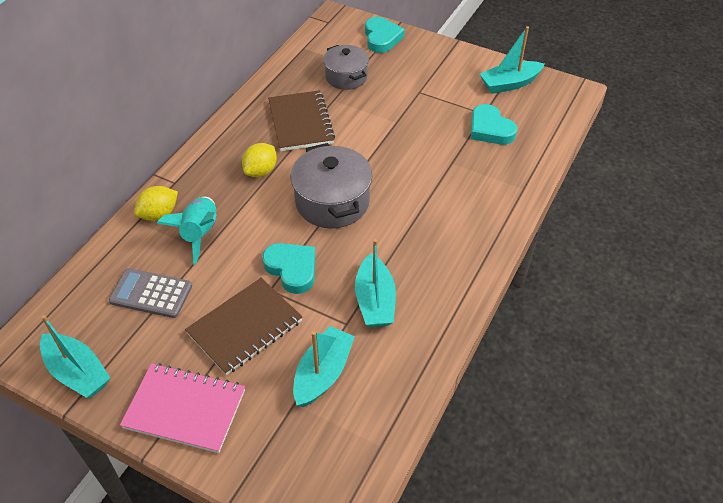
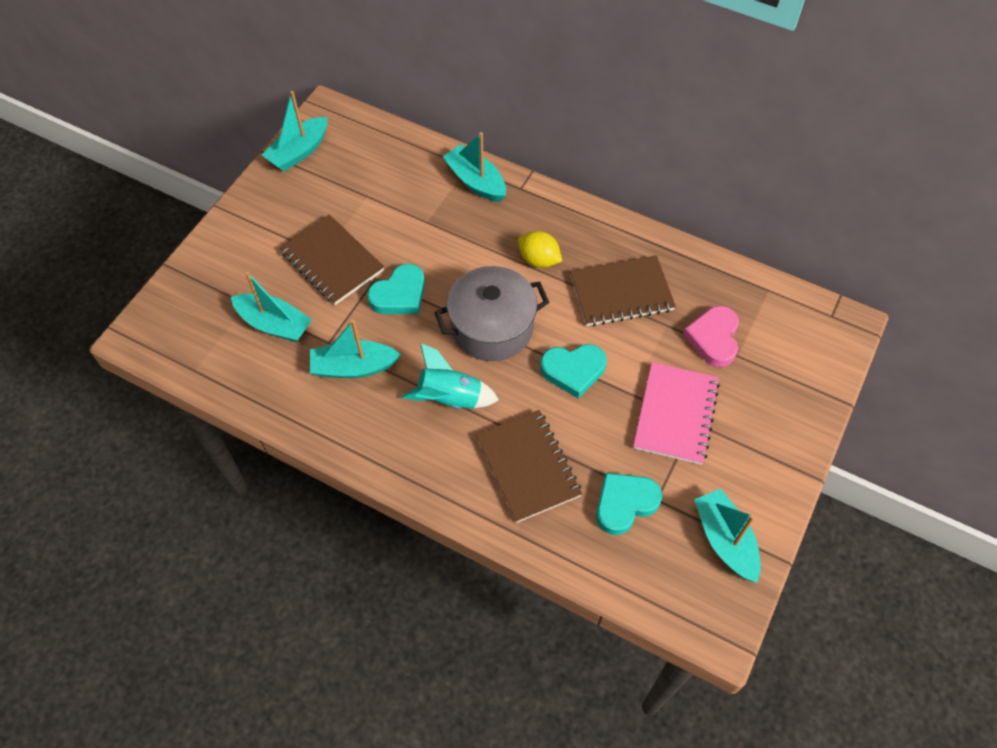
camera: 90 degrees right, 10 degrees up
(151, 294) = (377, 188): grey calculator -> none
(159, 214) = (476, 181): yellow lemon -> turquoise boat
(185, 409) = (253, 226): pink notebook -> pink notebook (675, 414)
(200, 234) = (449, 216): turquoise rocket -> turquoise rocket (450, 398)
(346, 77) = (713, 338): grey pot -> pink heart
(382, 38) = (806, 380): turquoise heart -> turquoise heart (573, 371)
(466, 180) = (528, 467): none -> brown notebook

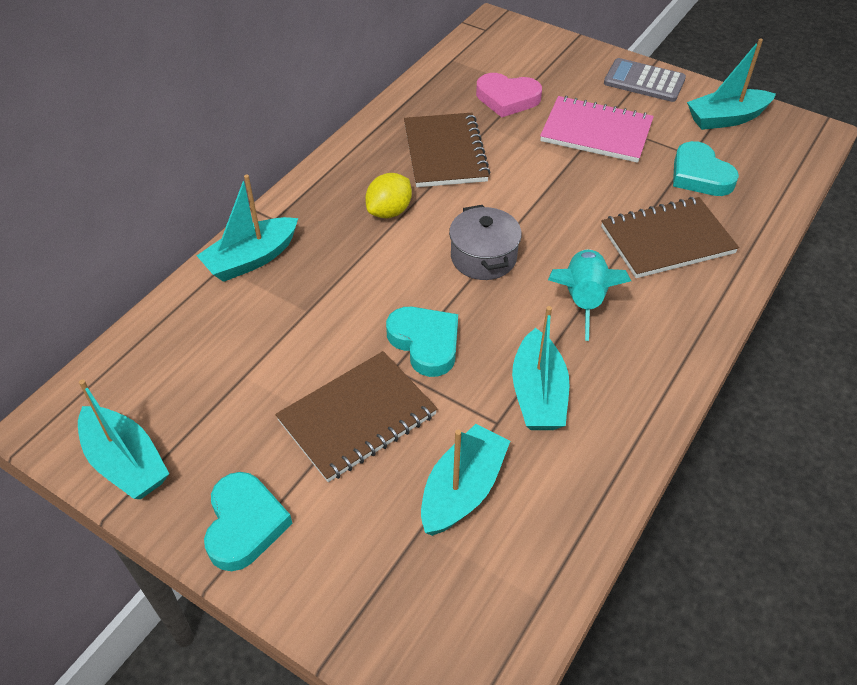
camera: 85 degrees left, 10 degrees down
(492, 327) = (483, 257): grey pot -> grey pot, size x0.66
(573, 371) = (545, 197): turquoise heart -> turquoise heart (244, 524)
(774, 463) = (644, 81): none -> grey calculator

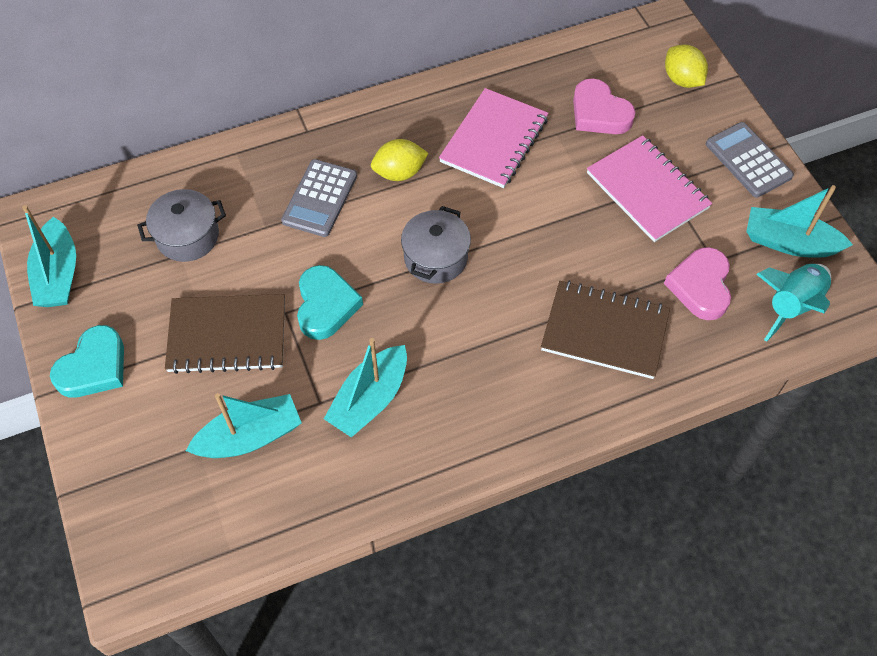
camera: 35 degrees right, 10 degrees up
(237, 357) = (187, 236): none -> grey pot
(251, 259) = (262, 158): turquoise boat -> none
(337, 264) = (320, 198): none -> grey calculator
(445, 153) = (494, 140): brown notebook -> pink notebook
(545, 52) = (682, 80): none -> yellow lemon
(583, 300) = (479, 342): turquoise rocket -> turquoise rocket (791, 305)
(700, 175) = (700, 286): turquoise heart -> pink heart

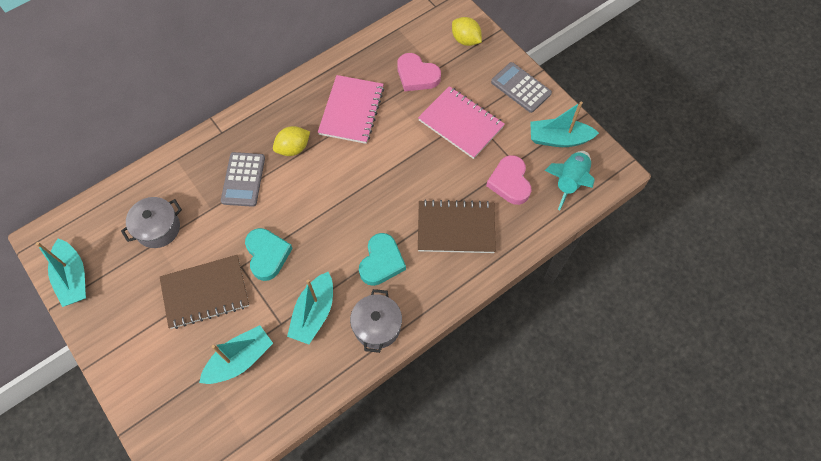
camera: 15 degrees left, 5 degrees up
(94, 367) = (118, 338): turquoise heart -> turquoise heart (381, 262)
(436, 258) = (333, 203): grey pot -> grey pot (377, 326)

